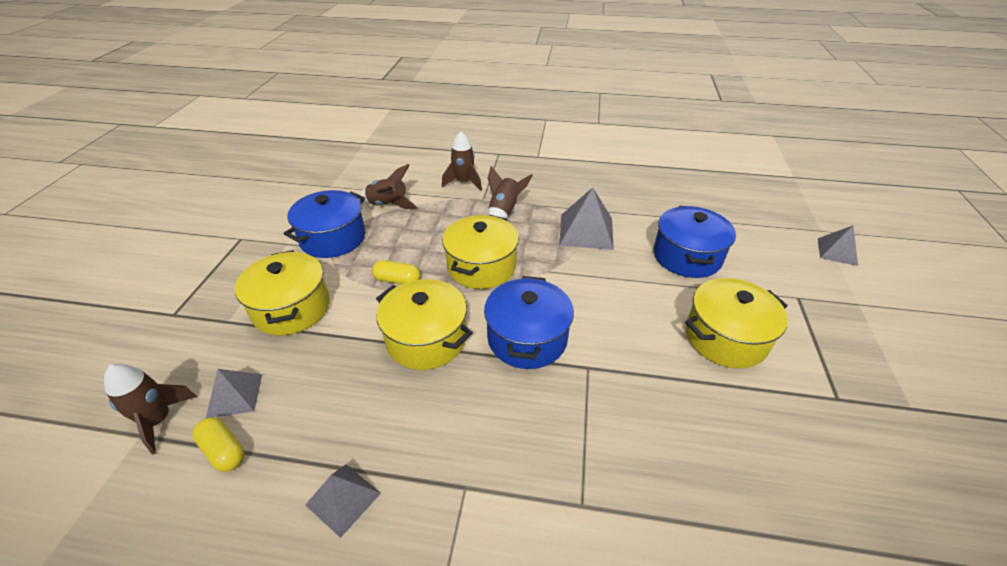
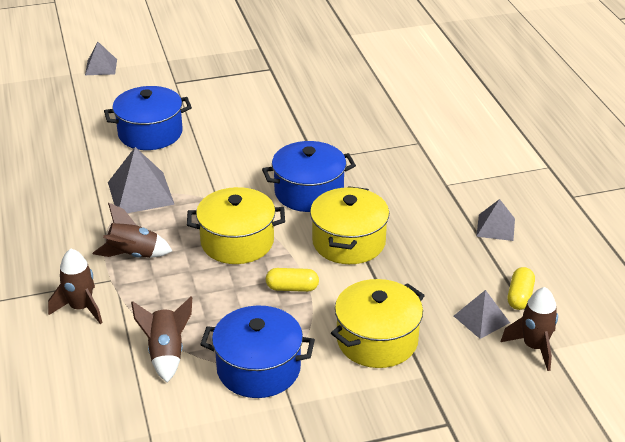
camera: 115 degrees left, 5 degrees down
(397, 280) = (292, 288): yellow capsule -> yellow capsule turned 75 degrees counterclockwise
(725, 338) = (243, 108): yellow pot -> none

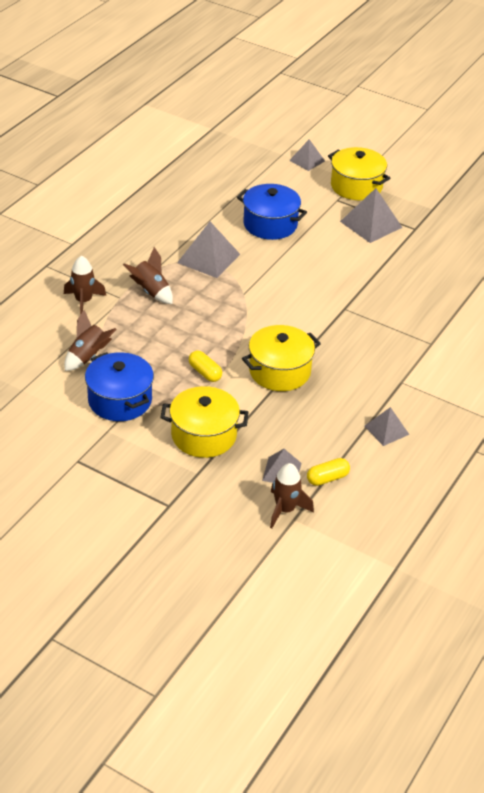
camera: 45 degrees right, 5 degrees up
(232, 85) = (371, 224): none -> grey pyramid
(237, 242) = (217, 325): yellow pot -> yellow pot (356, 186)
(309, 192) = (305, 325): blue pot -> none

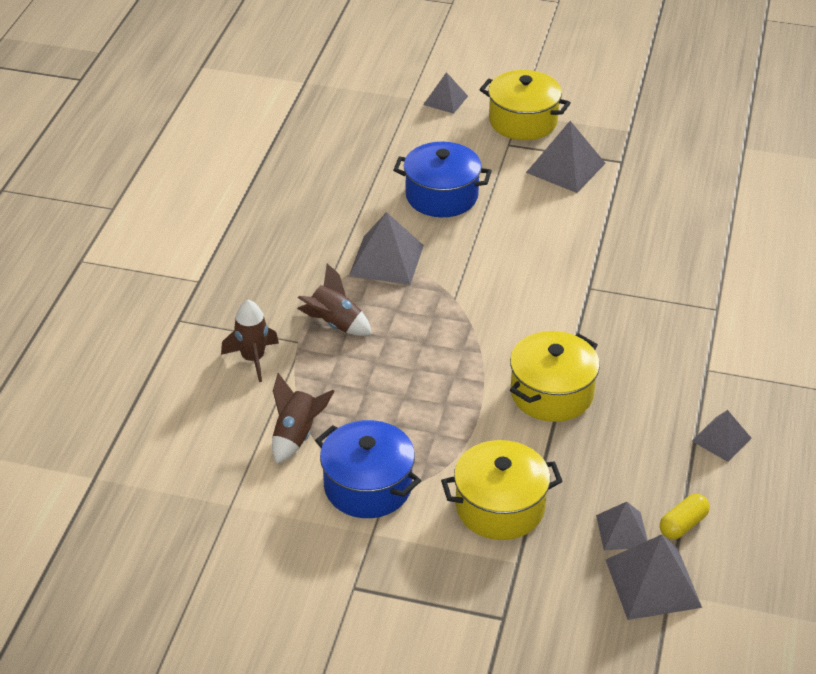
camera: 15 degrees left, 0 degrees up
(205, 372) = (459, 419): yellow capsule -> none
(285, 510) = (652, 583): brown rocket -> grey pyramid

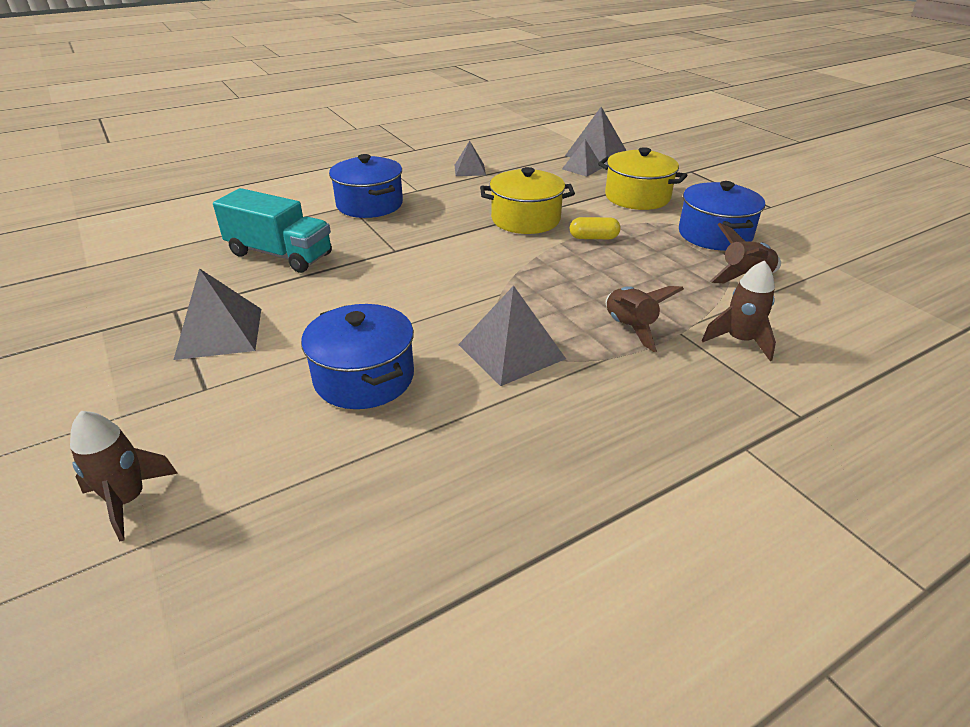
camera: 135 degrees left, 5 degrees down
(445, 100) = (128, 500): grey pyramid -> brown rocket
(523, 121) = (137, 404): yellow pot -> none
(655, 232) = (280, 254): none -> turquoise truck
(683, 524) = (548, 159): yellow capsule -> yellow capsule (593, 238)
(704, 322) = (369, 204): none -> blue pot

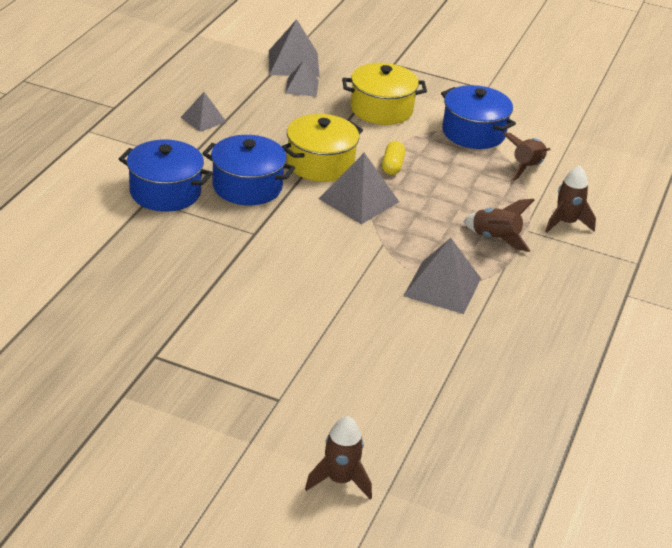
camera: 40 degrees left, 0 degrees up
(219, 333) = (222, 358): grey pyramid -> grey pyramid (358, 200)
(280, 254) = (162, 273): turquoise truck -> none
(364, 378) = (373, 345): blue pot -> blue pot (247, 186)
(593, 238) = (392, 166): yellow capsule -> yellow capsule turned 45 degrees counterclockwise

